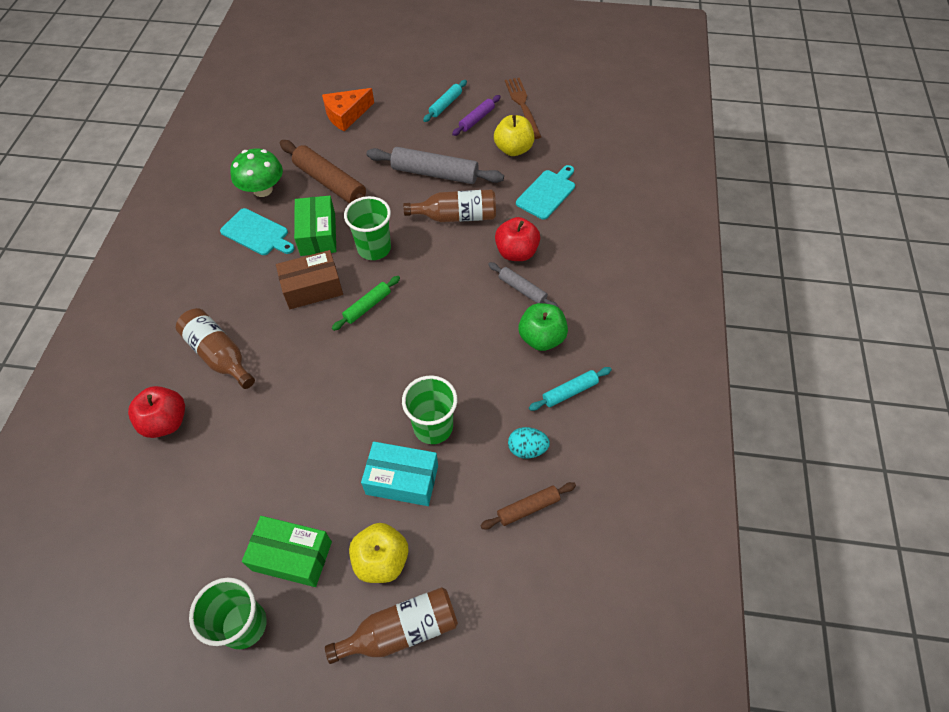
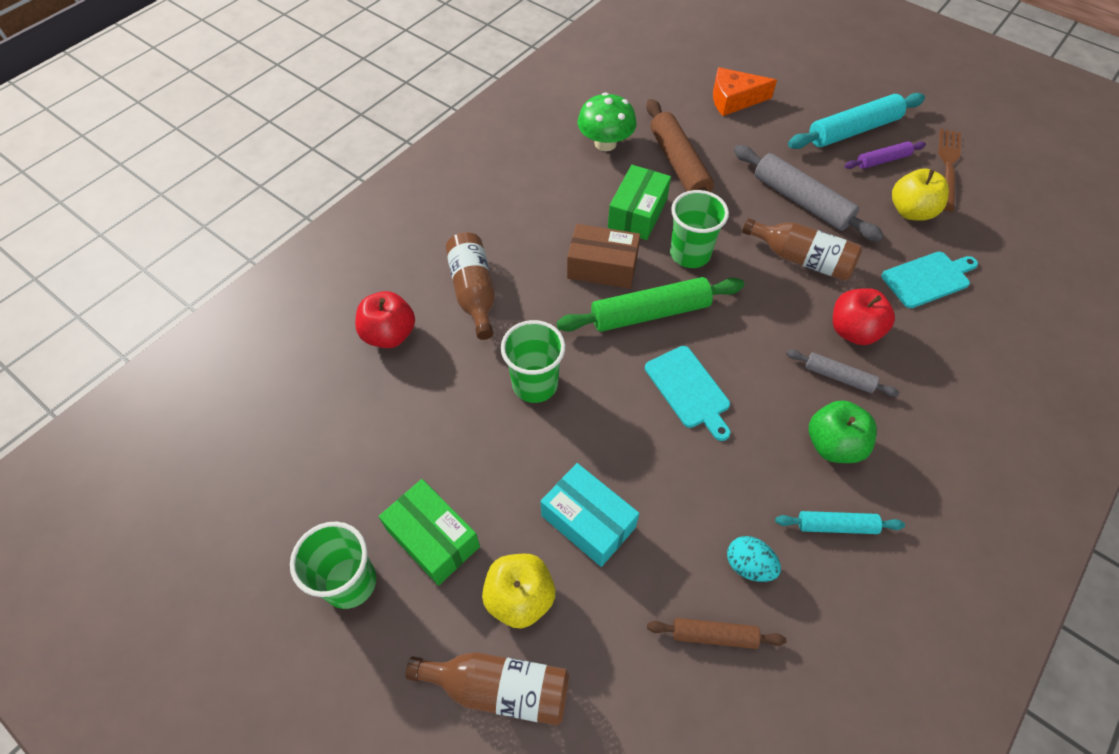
camera: 30 degrees right, 0 degrees up
(257, 233) = (576, 185): turquoise cutting board -> turquoise cutting board (689, 389)
(367, 306) = (650, 313): green rolling pin -> green rolling pin, size x1.82
(433, 427) = (652, 481): green cup -> green cup (535, 384)
(445, 105) = (853, 130): turquoise rolling pin -> turquoise rolling pin, size x1.82
(522, 289) = (838, 377): grey rolling pin -> grey rolling pin turned 45 degrees counterclockwise

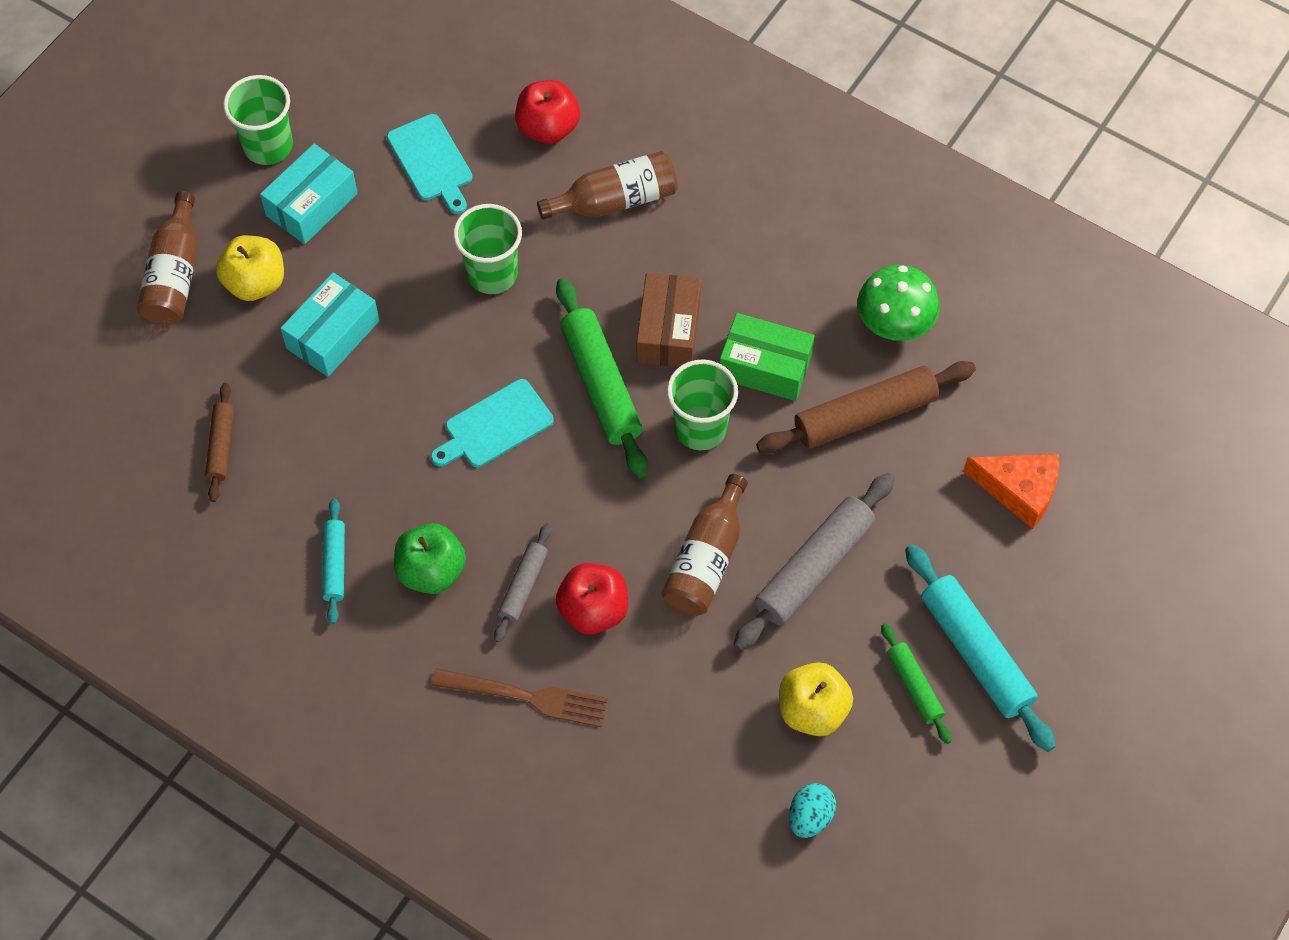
camera: 85 degrees right, 5 degrees up
(433, 538) = (312, 205): green box -> turquoise box
(734, 100) = (1019, 490): orange cheese -> orange cheese turned 120 degrees clockwise
(748, 565) = (290, 479): turquoise egg -> turquoise egg (810, 817)
(882, 160) = (914, 686): purple rolling pin -> green rolling pin
(928, 278) = (688, 713): turquoise cutting board -> turquoise cutting board (431, 161)
(948, 165) = (917, 779): brown fork -> brown fork (527, 697)

